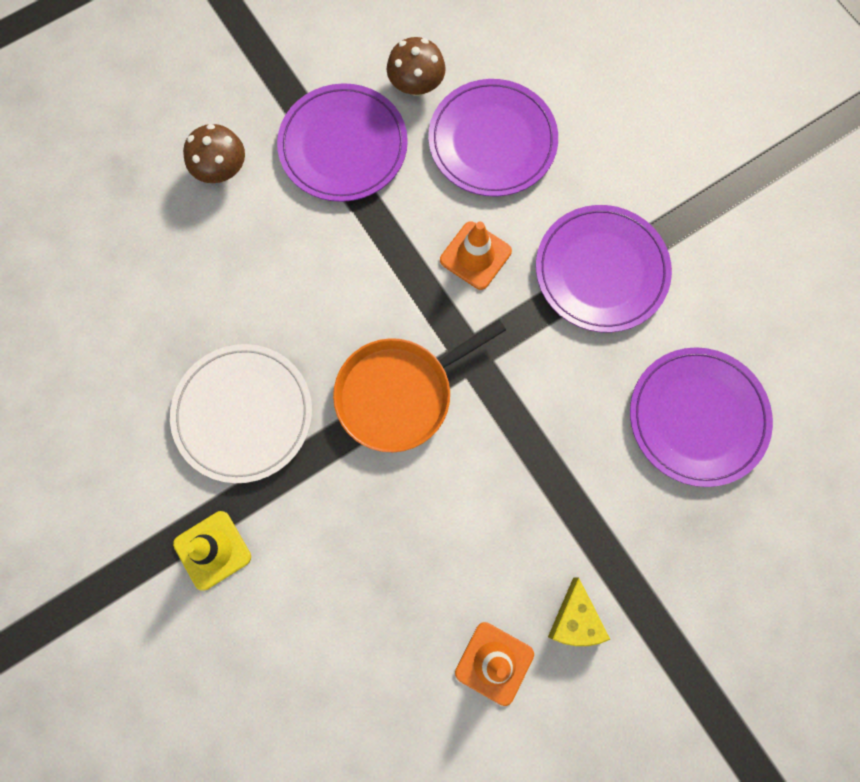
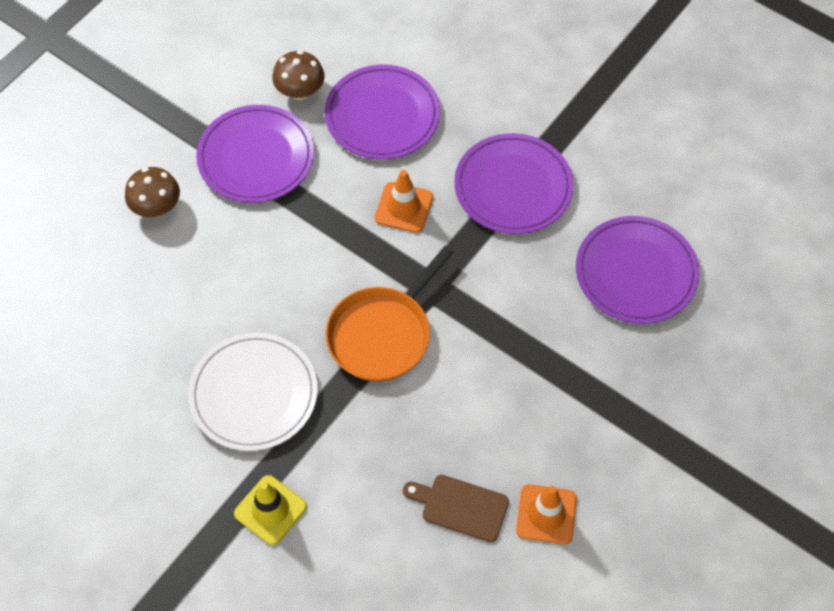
camera: 20 degrees left, 15 degrees down
(407, 620) = (460, 507): none -> brown cutting board
(575, 619) = (599, 458): yellow cheese -> none

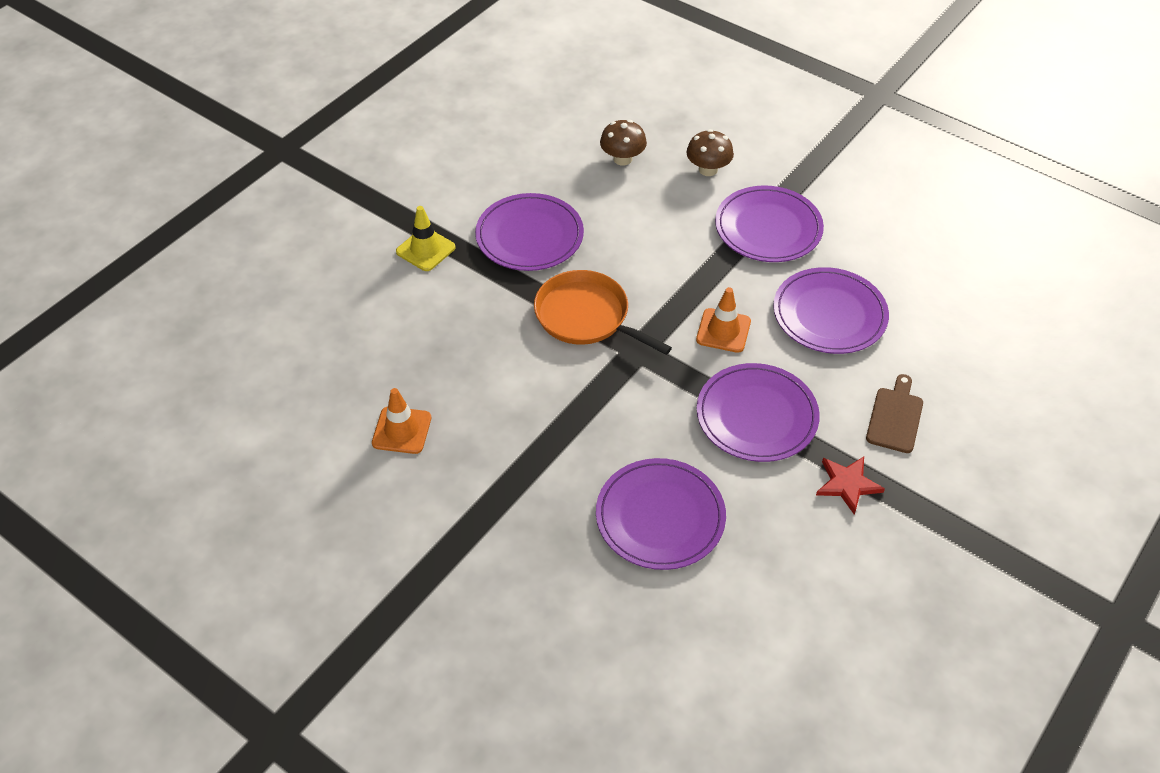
camera: 90 degrees right, 10 degrees down
(253, 394) = (529, 236): white plate -> purple plate
(300, 91) = (848, 255): brown mushroom -> brown mushroom (622, 159)
(460, 507) = (415, 369): brown cutting board -> brown cutting board (895, 417)
(588, 123) = (847, 484): none -> red star

